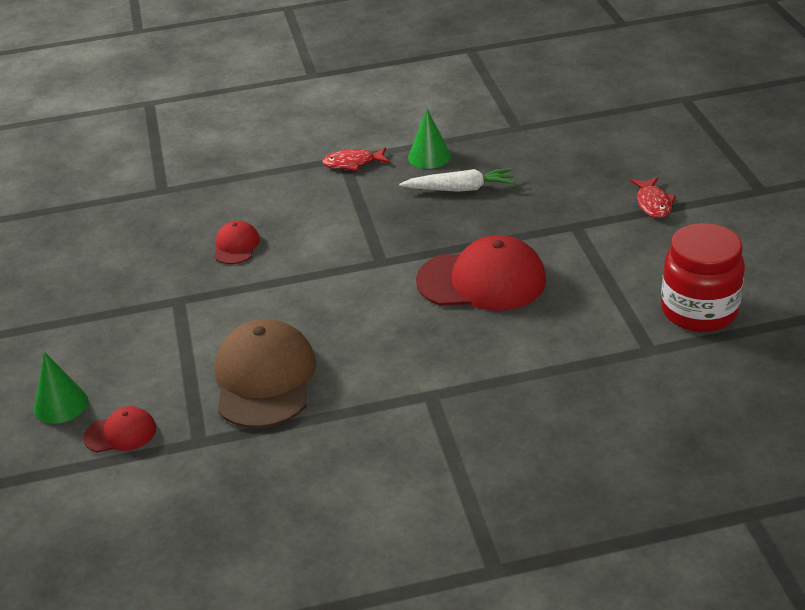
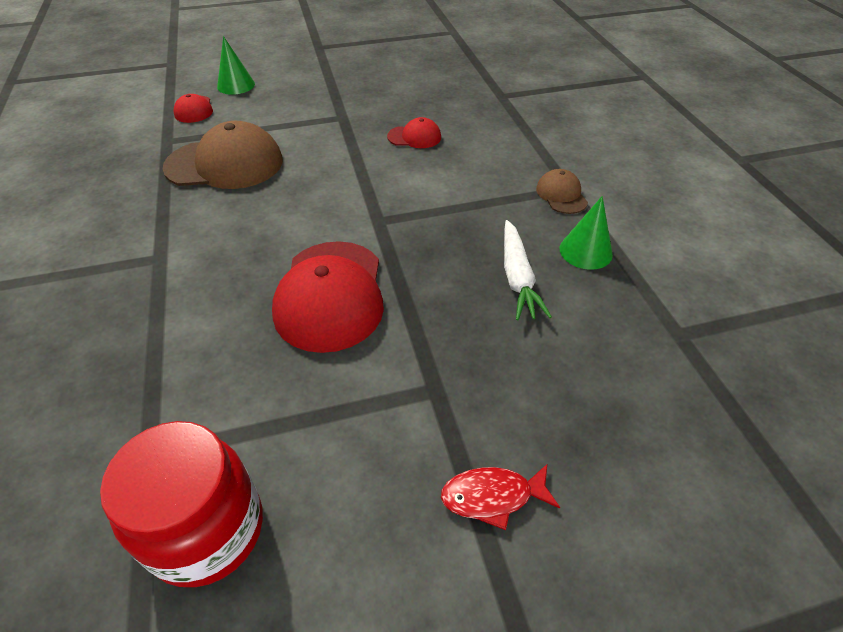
camera: 85 degrees right, 10 degrees up
(352, 163) = (561, 195): red fish -> brown cap

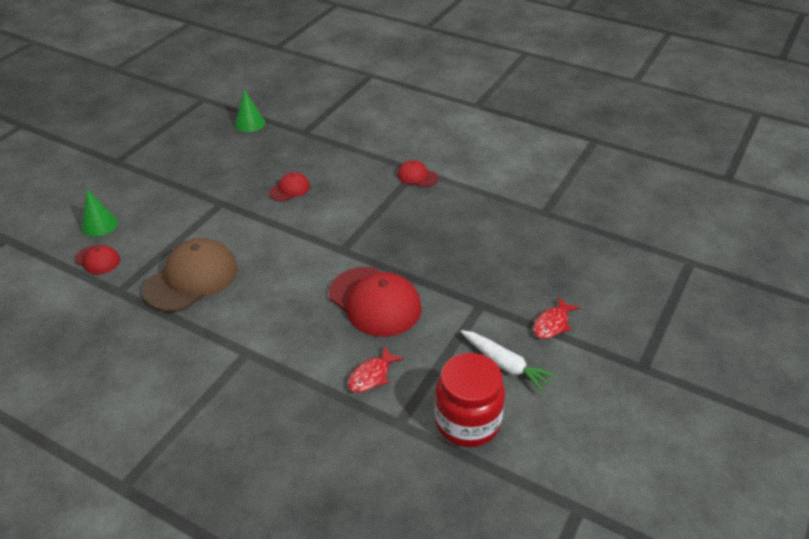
camera: 45 degrees left, 5 degrees down
(209, 373) = (371, 376): none -> red fish
(517, 278) = (451, 232): white carrot -> white carrot (505, 365)
(561, 195) = (417, 176): brown cap -> red cap
(585, 251) = (464, 199): green cone -> green cone (250, 123)

